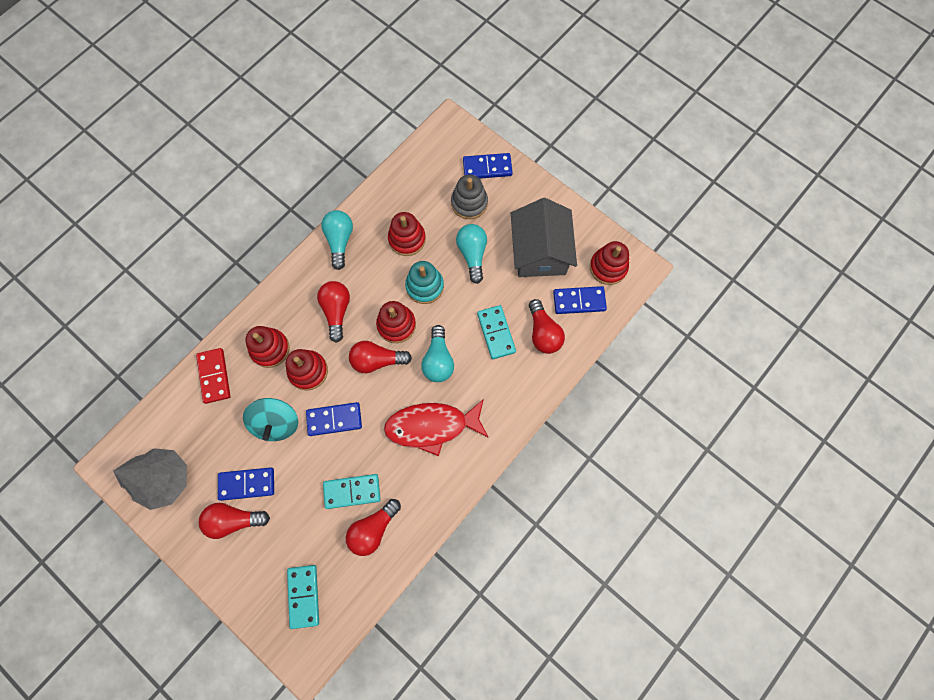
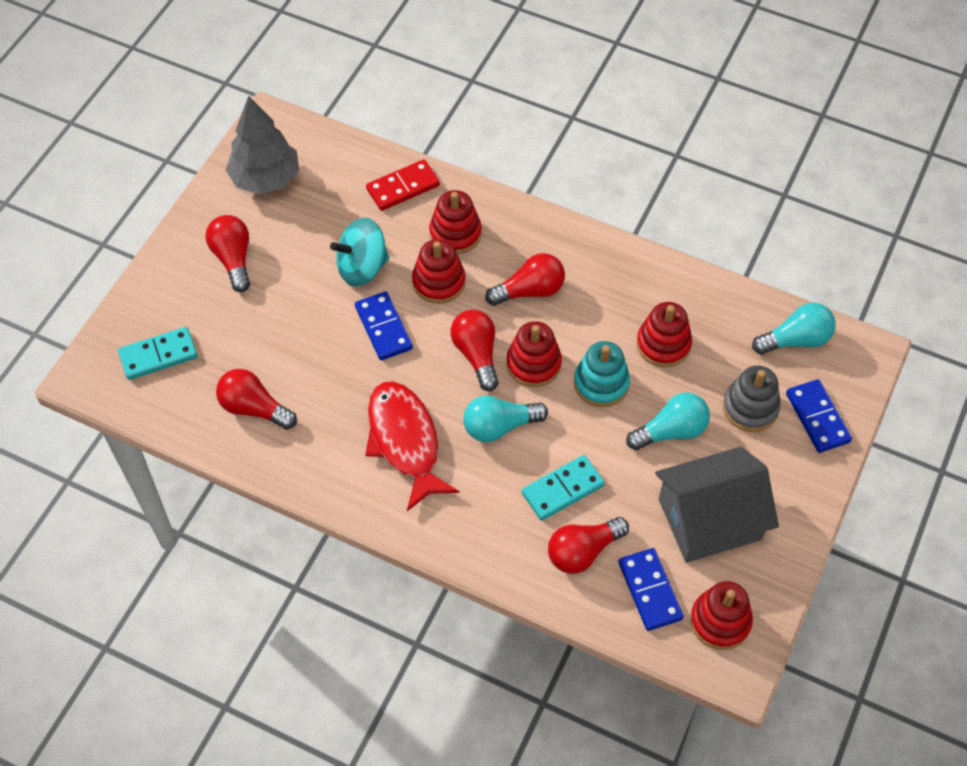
camera: 75 degrees right, 15 degrees down
(247, 484) = (279, 259): blue domino -> none
(340, 241) = (630, 267): turquoise light bulb -> turquoise light bulb (795, 340)
(352, 491) = (296, 372): turquoise domino -> none

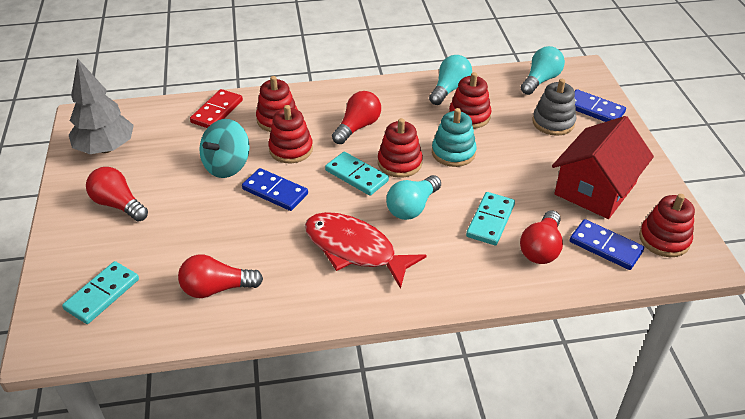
camera: 35 degrees left, 15 degrees down
(476, 354) = (356, 176): red light bulb -> turquoise domino
(671, 431) = (522, 156): turquoise light bulb -> turquoise light bulb (449, 89)
(709, 519) = (595, 188): grey house -> red house

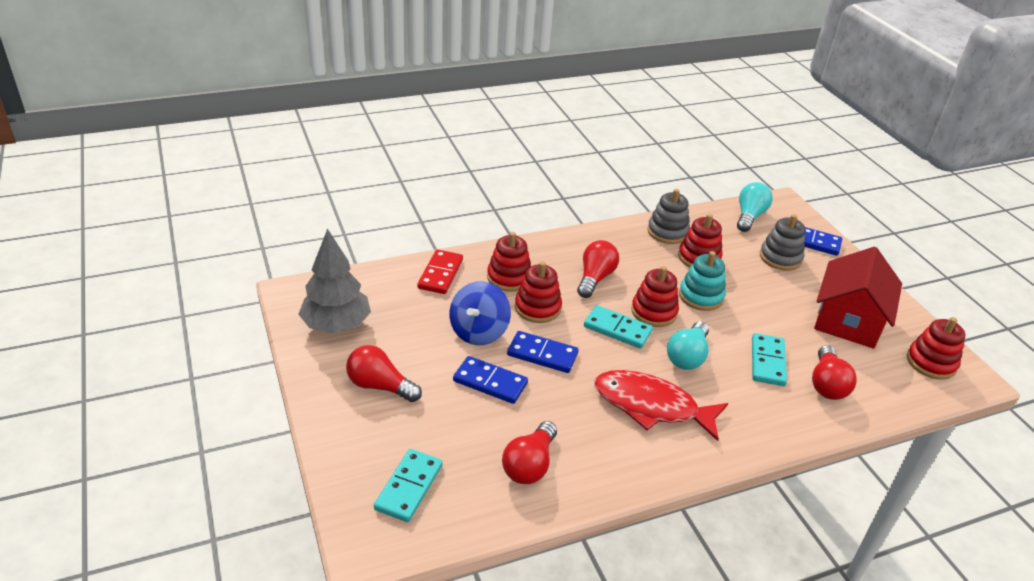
camera: 15 degrees left, 5 degrees down
(217, 288) = (530, 465): red light bulb -> red light bulb turned 45 degrees counterclockwise
(227, 166) = (479, 331): turquoise spinning top -> blue spinning top
(449, 89) = (667, 232): turquoise light bulb -> grey stacking toy
(605, 246) = (883, 375): blue domino -> blue domino (490, 382)

